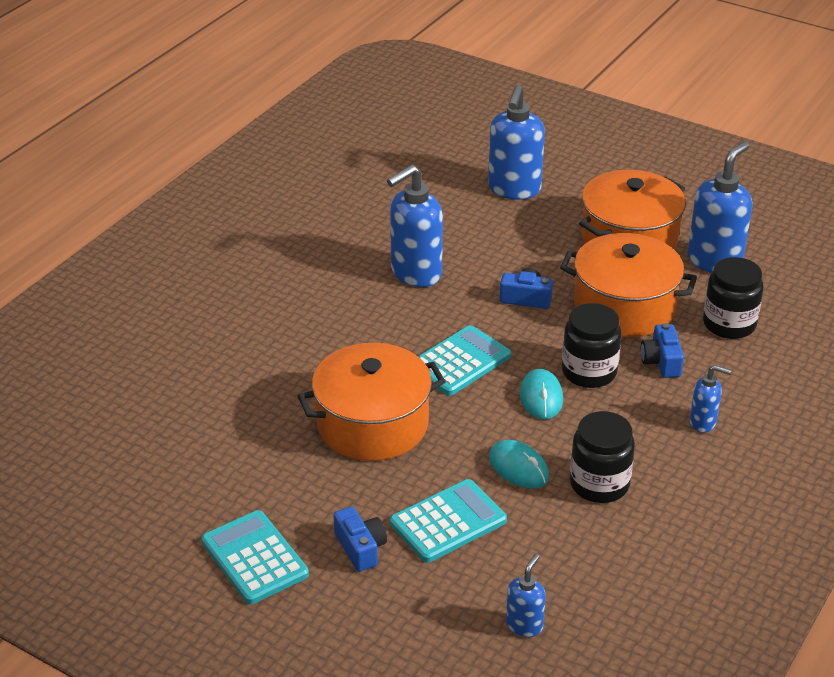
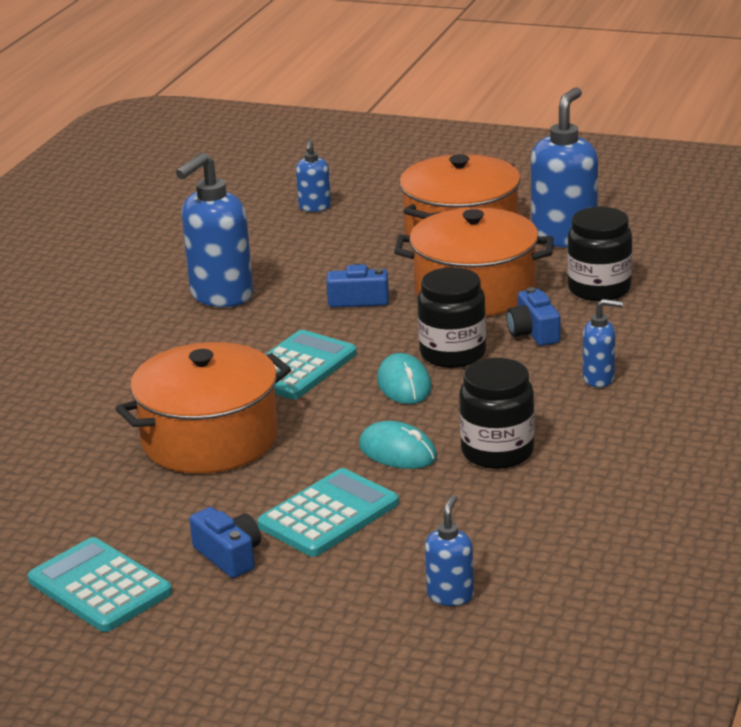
camera: 10 degrees left, 10 degrees down
(514, 190) = (315, 207): blue soap dispenser -> blue soap dispenser, size x0.52

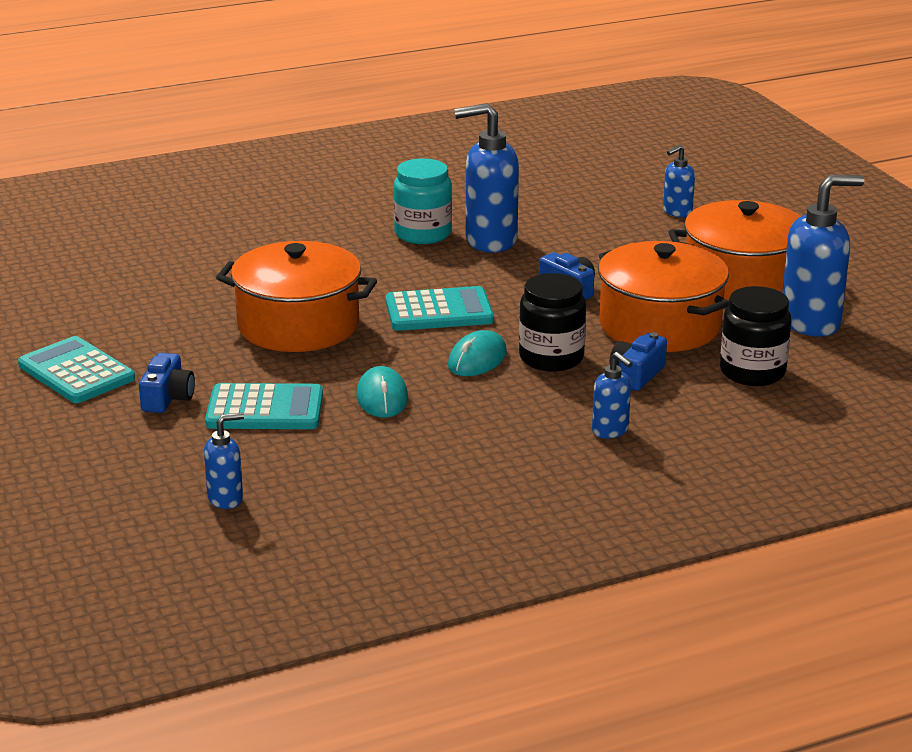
camera: 45 degrees right, 0 degrees up
(99, 587) = (76, 372): turquoise calculator -> turquoise calculator turned 45 degrees counterclockwise
(154, 318) = (423, 234): none -> turquoise jar
(497, 452) = (439, 435): black jar -> none

